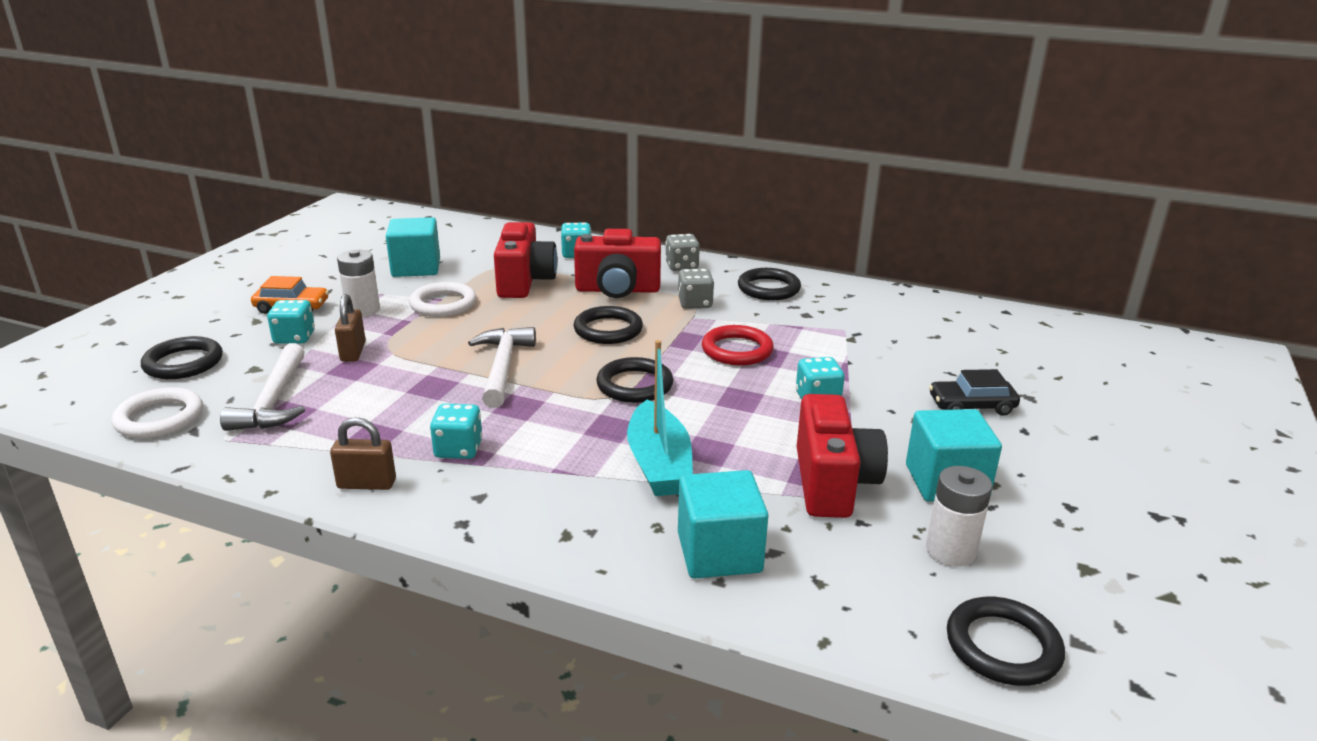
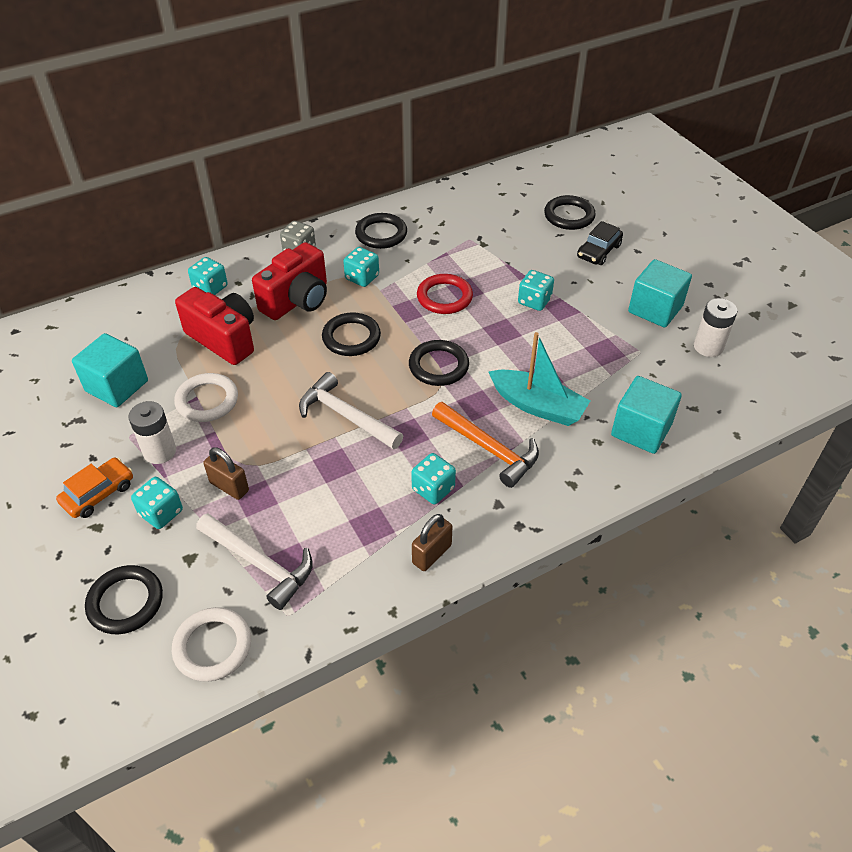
camera: 50 degrees left, 20 degrees up
(554, 459) = (489, 449): none -> orange hammer
(695, 303) = (362, 277): grey dice -> turquoise dice
(833, 483) = (619, 349): red camera -> none
(1003, 646) = (783, 378): black ring -> black ring (569, 216)

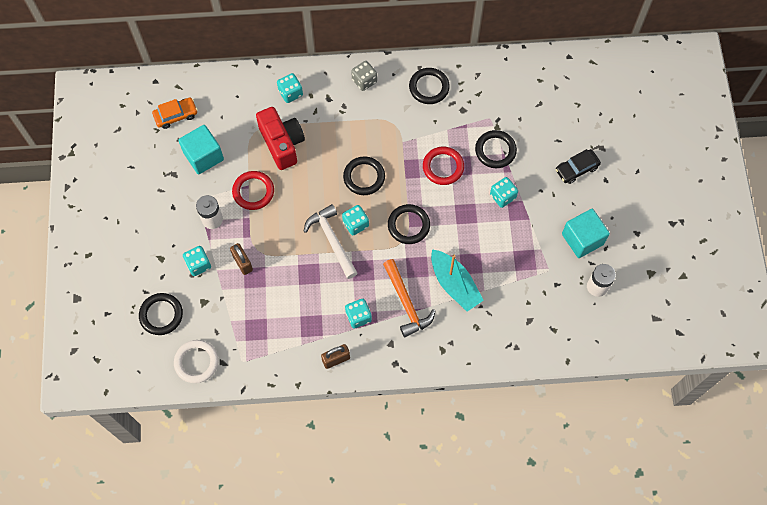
camera: 25 degrees right, 20 degrees up
(98, 493) = (168, 235): orange car -> orange car (176, 115)
(207, 400) = (253, 191): white ring -> red ring
(260, 564) = (240, 323): white hammer -> none
(297, 300) = (343, 129): red camera -> none
(362, 277) = (396, 125): turquoise dice -> turquoise dice (355, 224)
(569, 216) = (576, 124): black ring -> black ring (495, 150)
(641, 430) = (508, 331): turquoise cube -> none

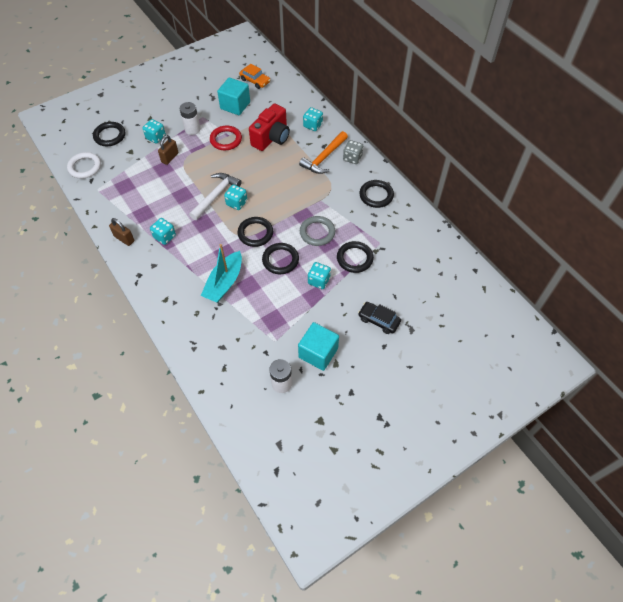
camera: 60 degrees right, 10 degrees down
(364, 177) = (277, 191): black ring -> black ring (280, 260)
(406, 303) = (191, 260): orange hammer -> orange hammer (324, 158)
(443, 167) = (317, 232): red ring -> grey ring

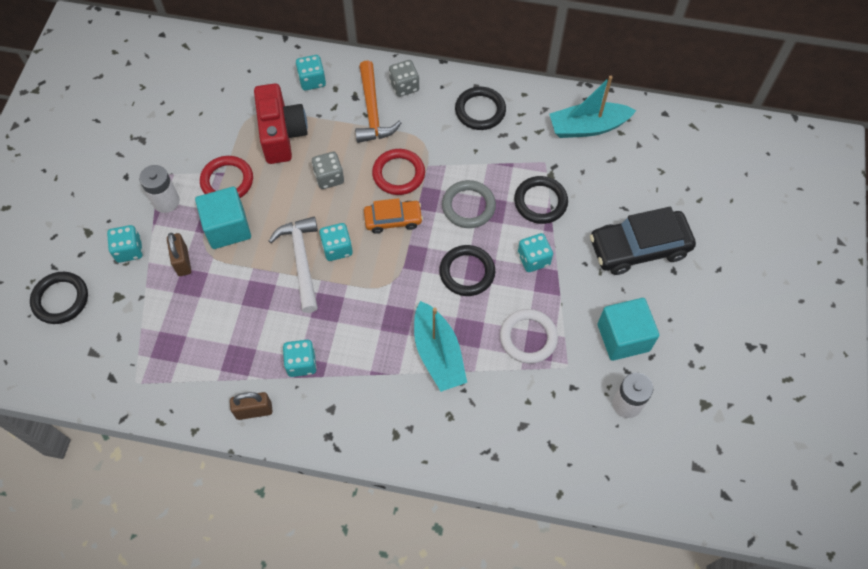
camera: 45 degrees left, 5 degrees up
(85, 167) = (79, 368): white ring -> white ring (528, 337)
(235, 105) = (184, 127): turquoise cube -> turquoise cube (227, 228)
(255, 81) = (170, 76): orange car -> orange car (393, 219)
(255, 233) = (403, 266): black ring -> none
(270, 171) = (329, 178): none -> grey dice
(302, 193) = (398, 174): none -> red ring
(379, 320) = (639, 248): black car -> black car, size x1.71
(423, 244) = (588, 127): none -> turquoise boat

